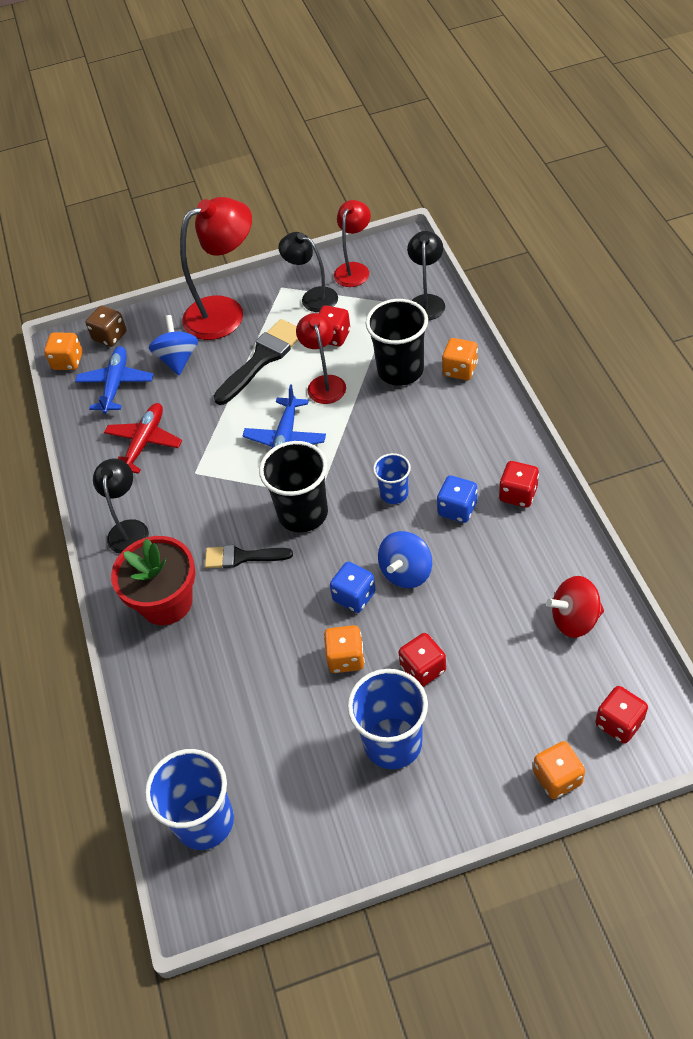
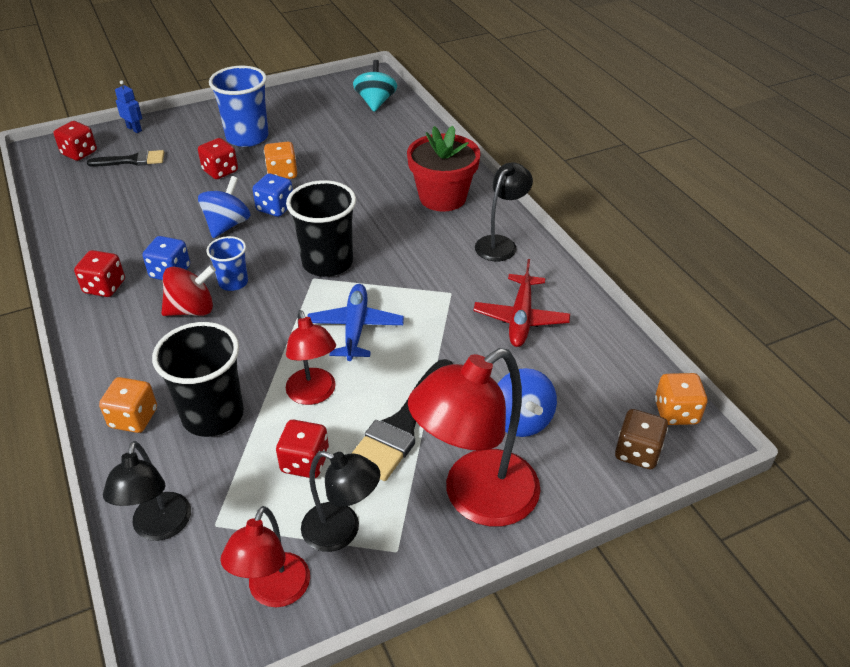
camera: 165 degrees right, 10 degrees down
(116, 385) = (590, 383): blue plane -> none
(129, 529) = (500, 244): black lamp -> black lamp turned 135 degrees counterclockwise
(204, 821) = (375, 102): blue cup -> turquoise spinning top
(242, 557) = (382, 228): black brush -> black brush (132, 160)
(557, 778) = (134, 129): orange dice -> blue robot
(574, 619) = (88, 203): red spinning top -> red spinning top (192, 310)

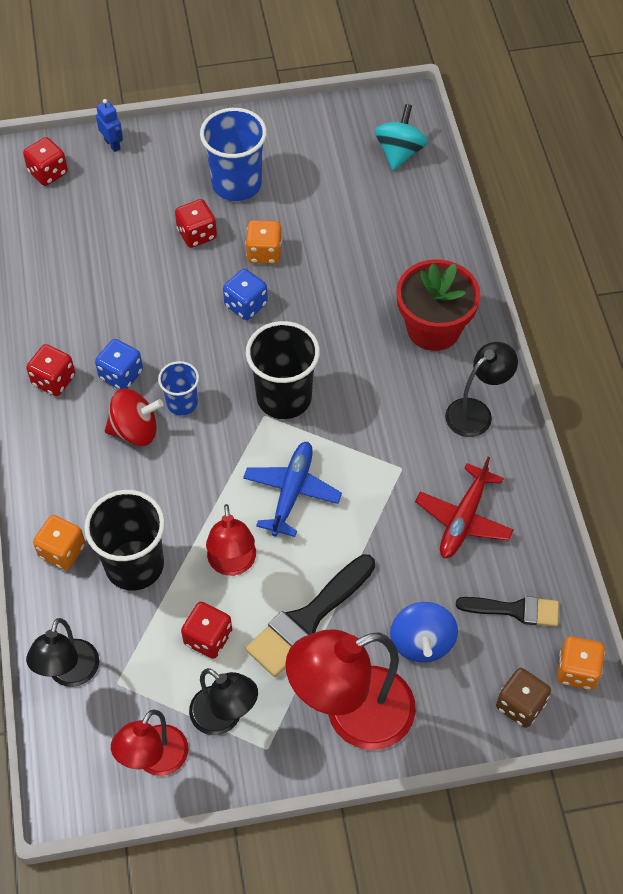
camera: 15 degrees right, 15 degrees up
(132, 160) = (104, 197): black brush -> black brush (515, 610)
(227, 225) = (190, 319): blue spinning top -> none

